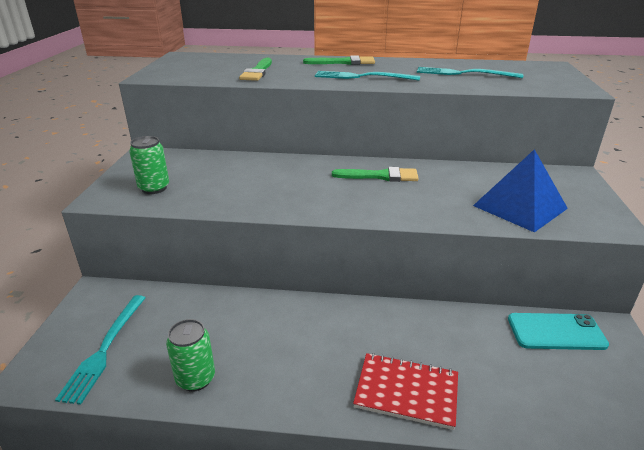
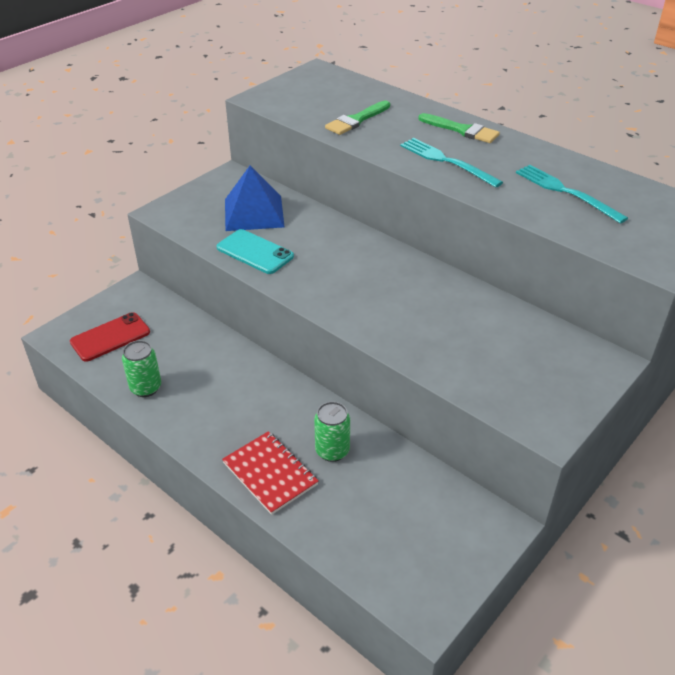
camera: 35 degrees right, 10 degrees up
(105, 349) = (110, 337): turquoise fork -> red phone
(154, 188) = (205, 216): green can -> green can (332, 451)
(380, 176) = (401, 279): green brush -> none
(520, 207) = (486, 368): blue pyramid -> blue pyramid (253, 213)
(556, 332) = (446, 500): turquoise phone -> turquoise phone (255, 252)

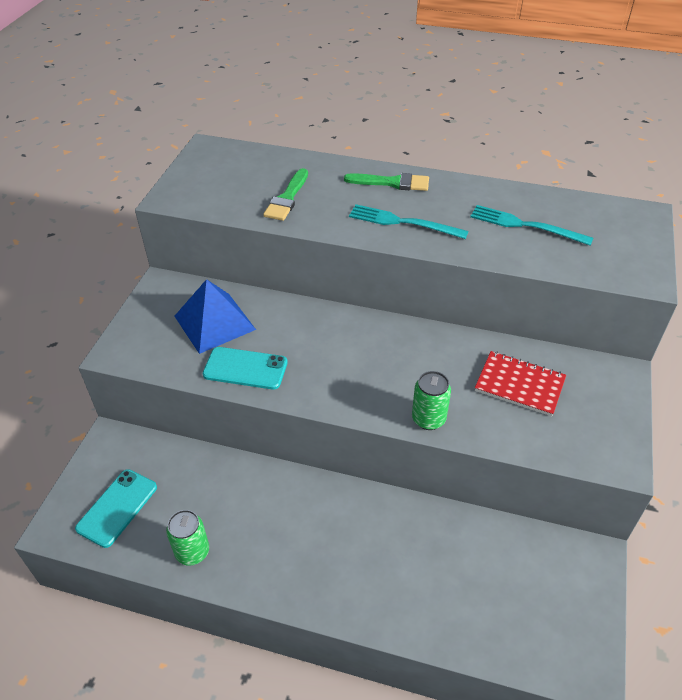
camera: 25 degrees left, 5 degrees up
(110, 337) = (117, 508): red phone -> turquoise phone
(270, 473) = (373, 594): red notebook -> red notebook (519, 385)
(332, 451) = (414, 544): green can -> green can (428, 419)

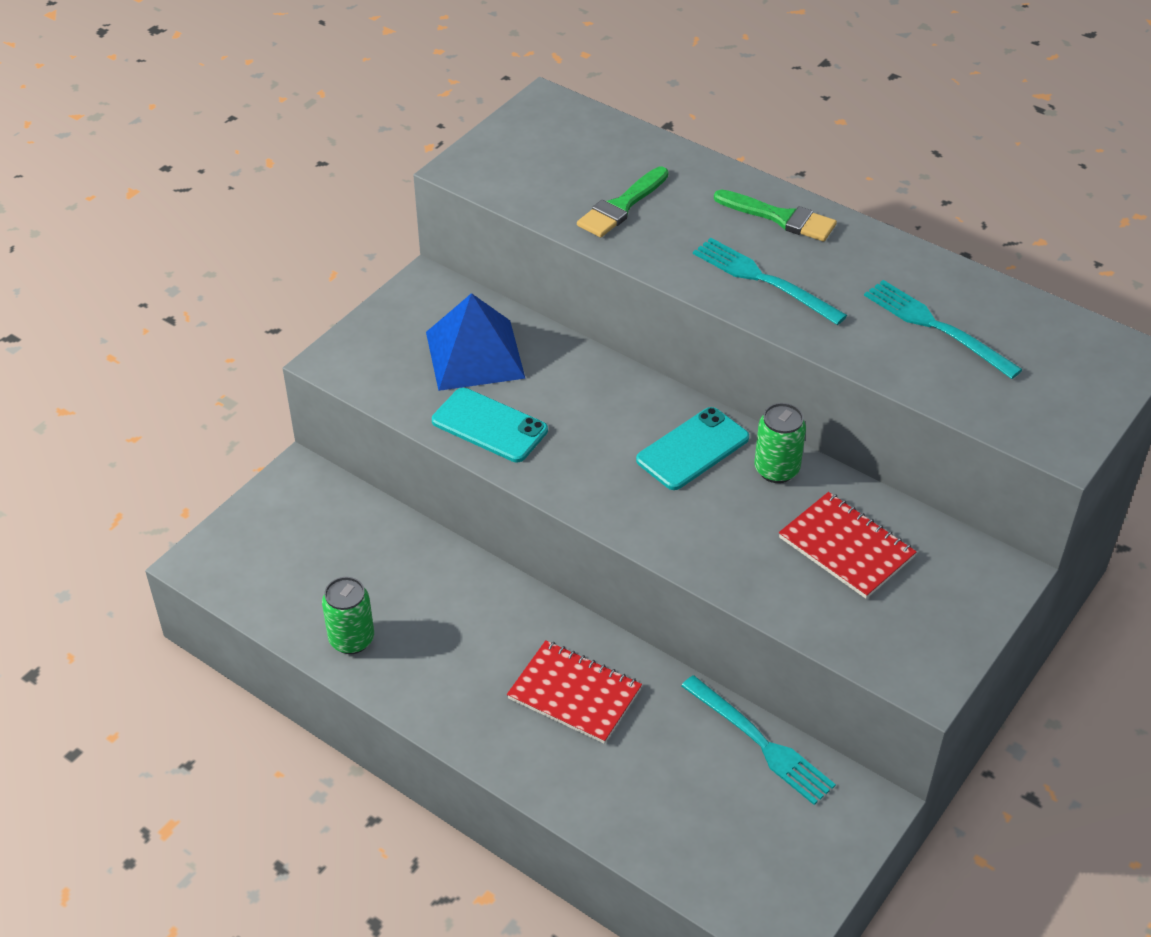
camera: 20 degrees right, 0 degrees up
(117, 508) = (280, 561): turquoise phone -> turquoise phone (693, 449)
(367, 540) = (574, 694): none -> red notebook
(428, 419) = (697, 555): green can -> green can (776, 470)
(504, 534) = (759, 742): none -> turquoise fork

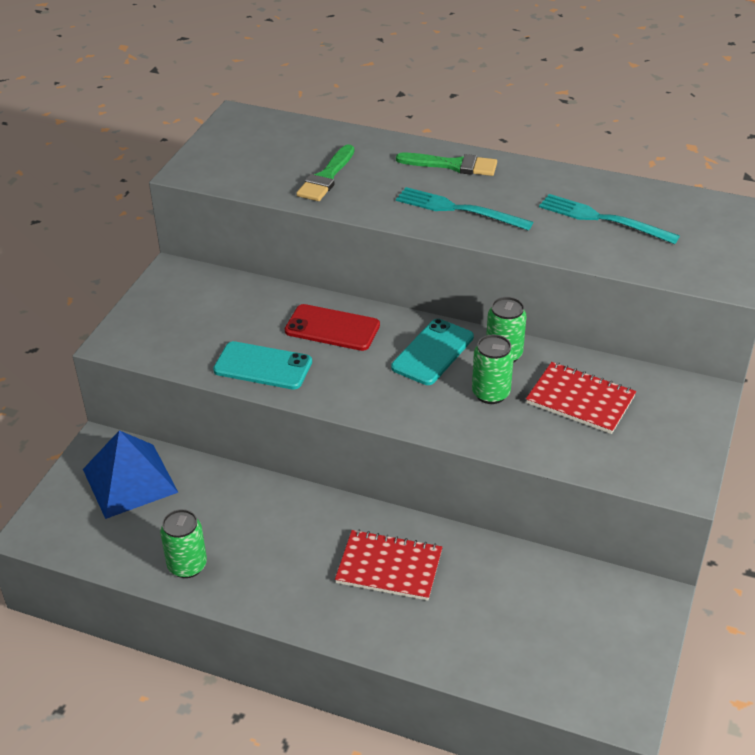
camera: 15 degrees left, 5 degrees down
(474, 355) = (231, 316): blue pyramid -> blue pyramid (130, 480)
(586, 393) = (332, 328): none -> red phone
(741, 516) = (490, 393): none -> green can
(759, 742) = (551, 570): turquoise fork -> none

